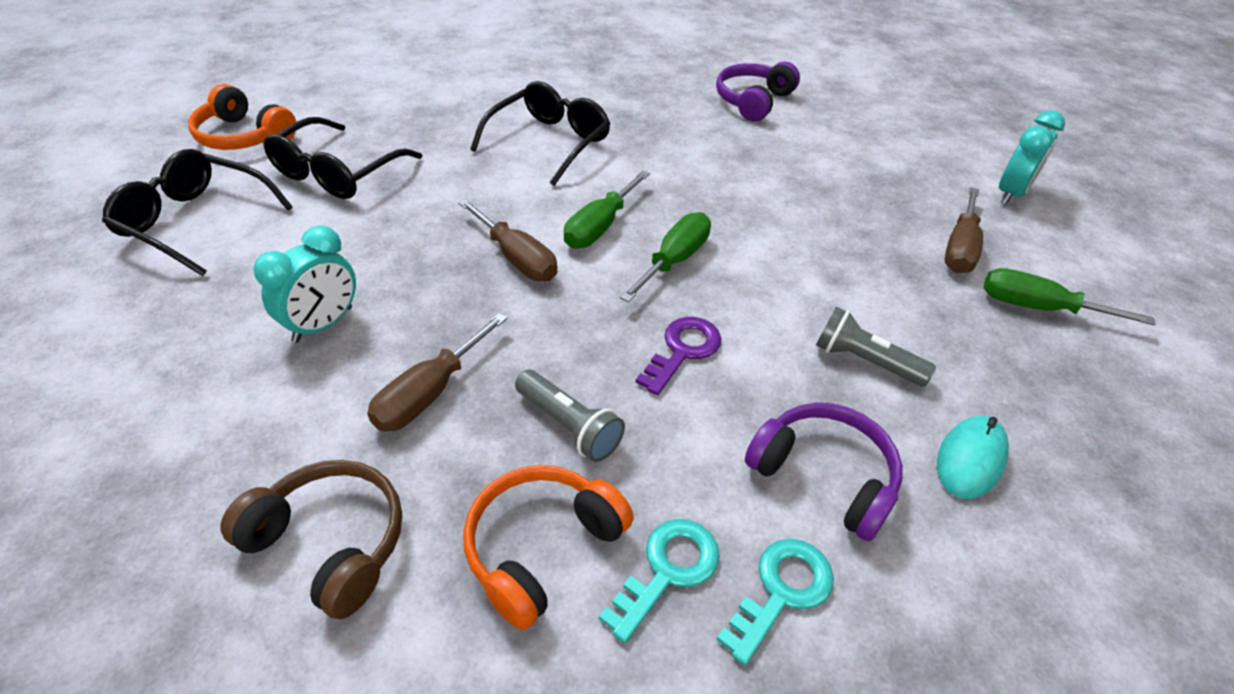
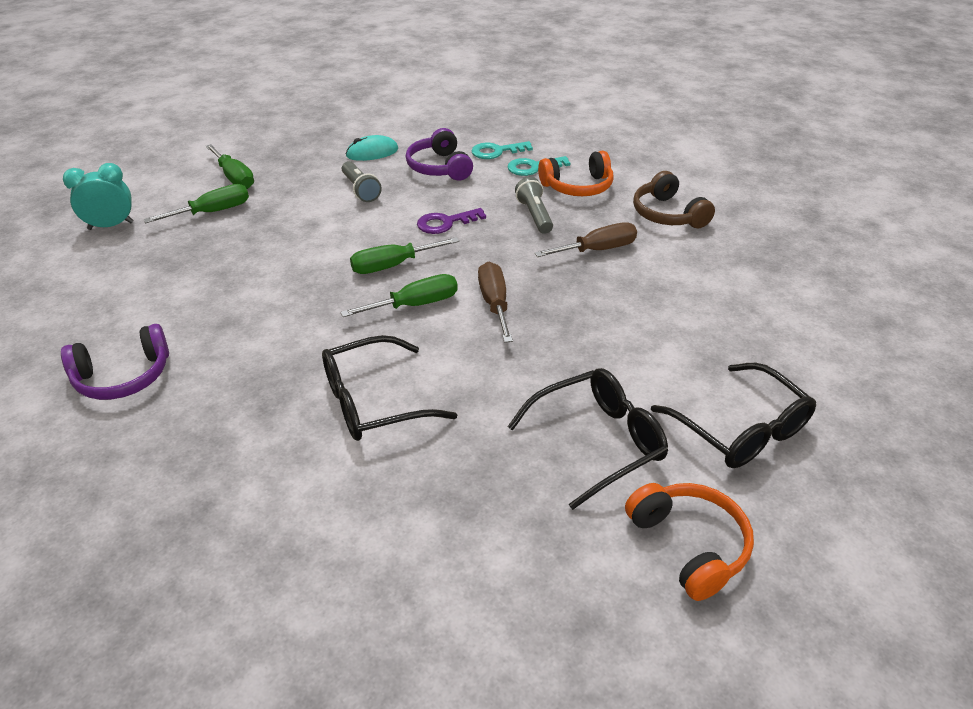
camera: 145 degrees left, 5 degrees down
(323, 324) = (648, 305): turquoise clock -> none
(959, 248) = (213, 212): brown screwdriver -> green screwdriver

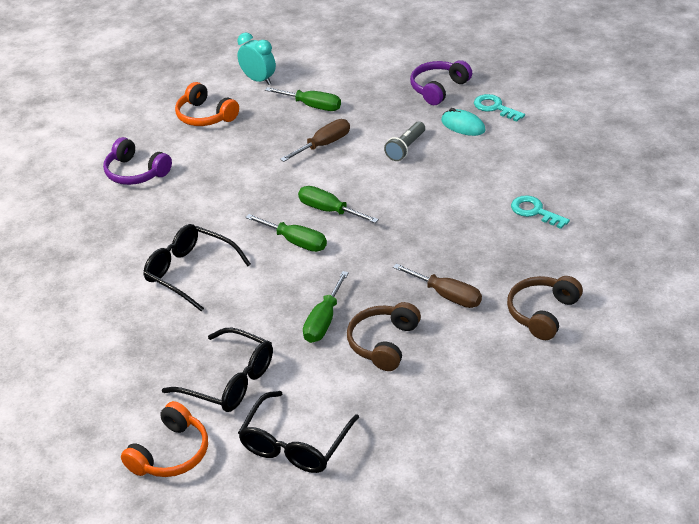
camera: 60 degrees right, 0 degrees up
(234, 178) = (361, 89): green screwdriver -> green screwdriver (324, 321)
(439, 167) = (479, 166): purple headphones -> purple headphones (438, 88)
(445, 223) = (405, 207): purple key -> none
(494, 303) = (330, 275): brown screwdriver -> brown screwdriver (324, 145)
(496, 151) = (538, 182): turquoise key -> turquoise key (495, 107)
(534, 215) = (462, 244): grey flashlight -> none
(578, 187) = (531, 247): orange headphones -> orange headphones (205, 116)
(631, 310) = (383, 343): none -> brown headphones

